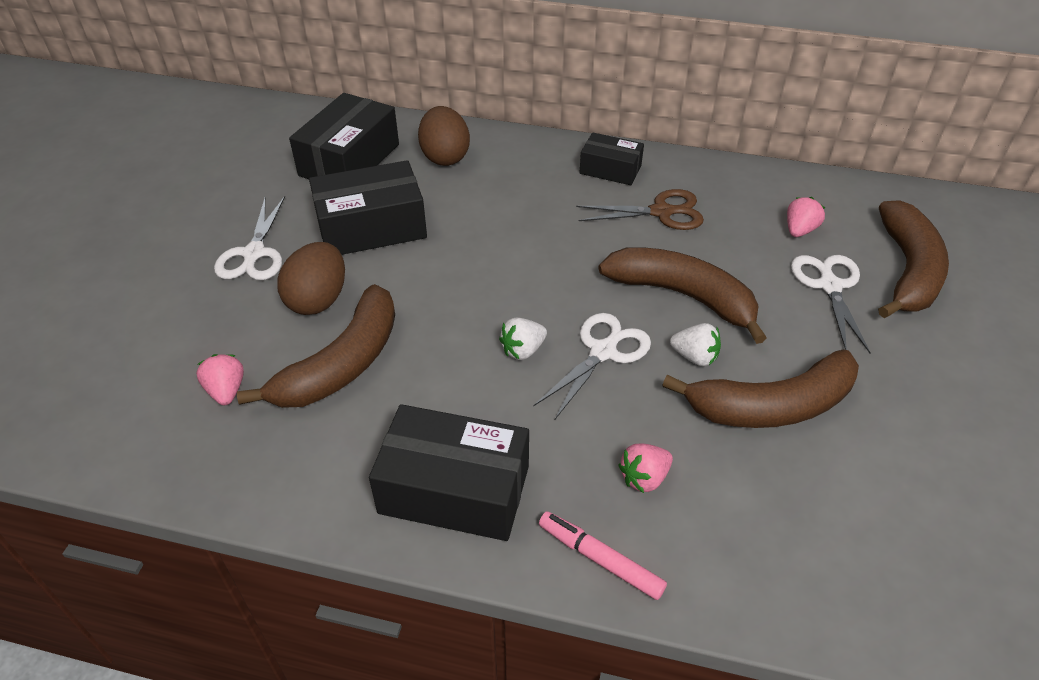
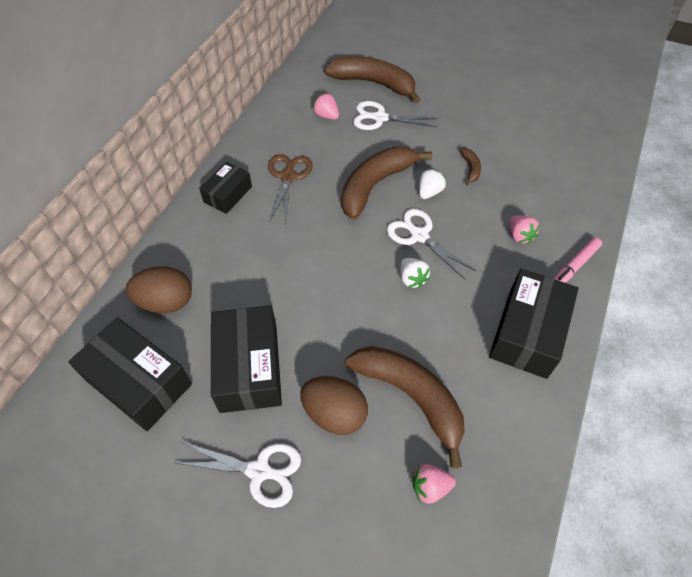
camera: 80 degrees left, 10 degrees up
(771, 406) = (470, 169): brown banana -> brown banana, size x0.43

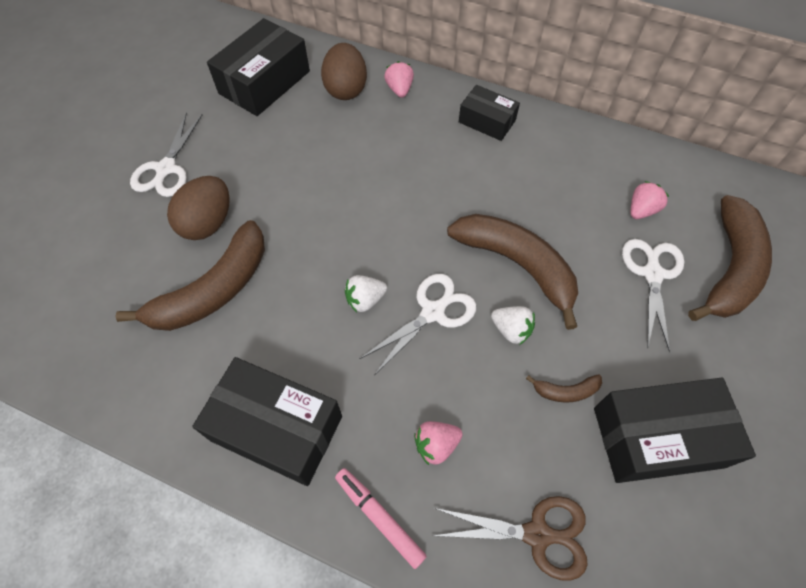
camera: 90 degrees right, 5 degrees up
(249, 368) = (267, 155): black box -> black box (657, 437)
(288, 176) = (522, 173): brown scissors -> brown scissors (538, 534)
(430, 487) = (117, 301): pink strawberry -> pink strawberry (399, 89)

